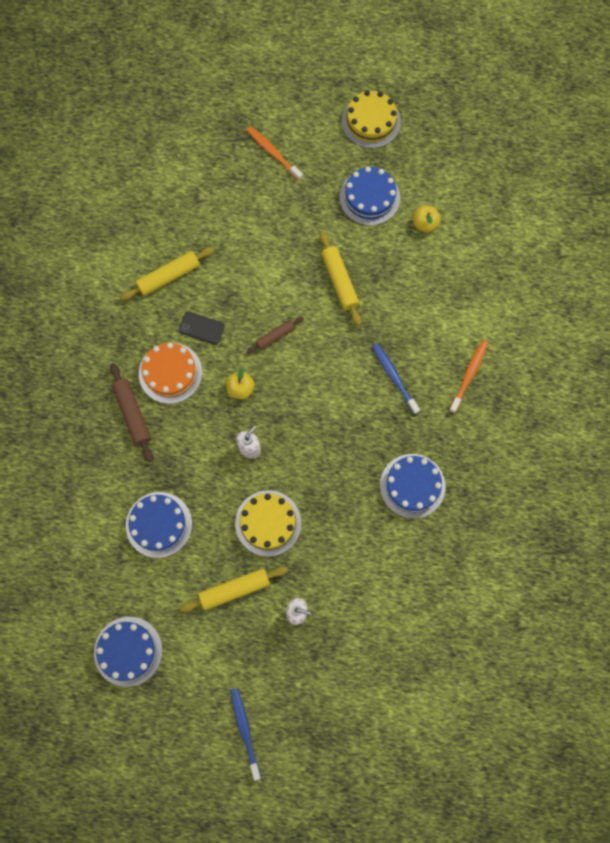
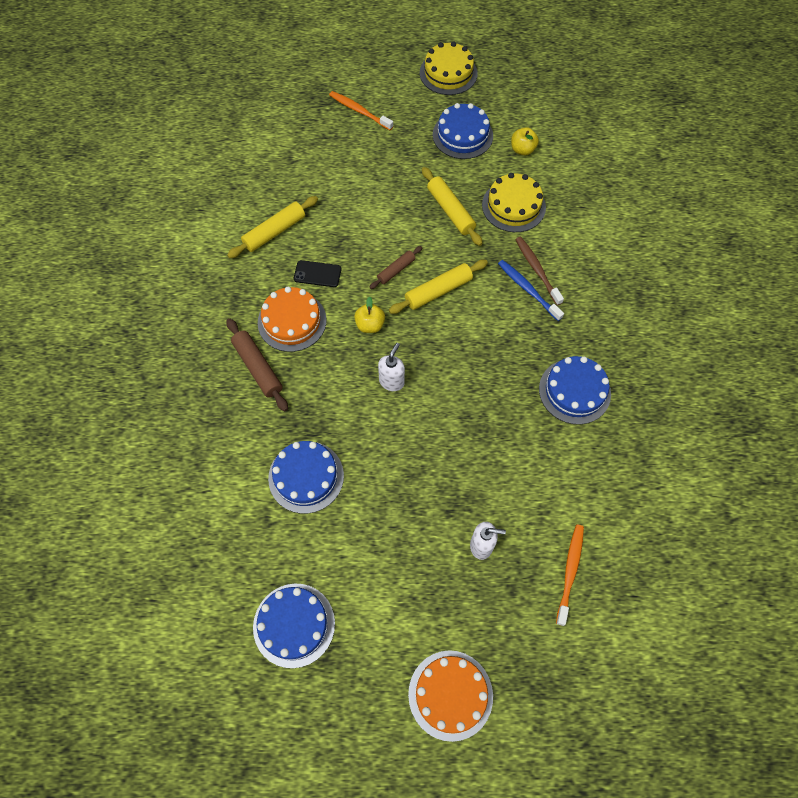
camera: 10 degrees left, 10 degrees down
(235, 590) = (405, 533): yellow rolling pin -> yellow rolling pin (438, 291)
(245, 731) = (450, 695): blue toothbrush -> orange cake
(268, 523) = (428, 455): yellow cake -> yellow cake (513, 206)
(407, 358) = (537, 270): none -> brown toothbrush
(469, 375) = (603, 276): orange toothbrush -> orange toothbrush (570, 572)

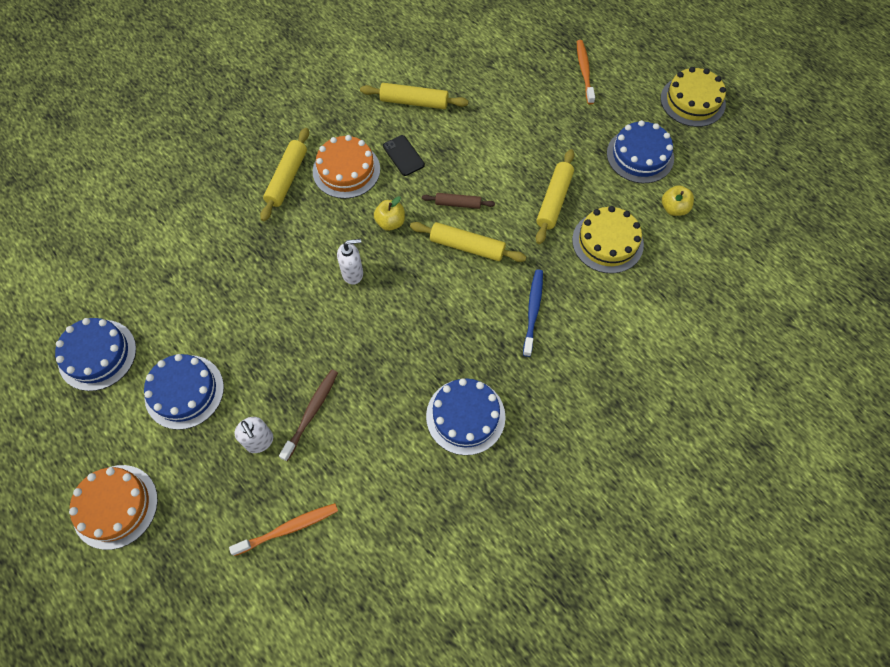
camera: 50 degrees right, 0 degrees up
(258, 368) = (287, 178): brown rolling pin -> yellow rolling pin
(306, 477) = (222, 275): blue cake -> blue cake (184, 391)
(537, 270) = (560, 304): brown toothbrush -> brown toothbrush (311, 413)

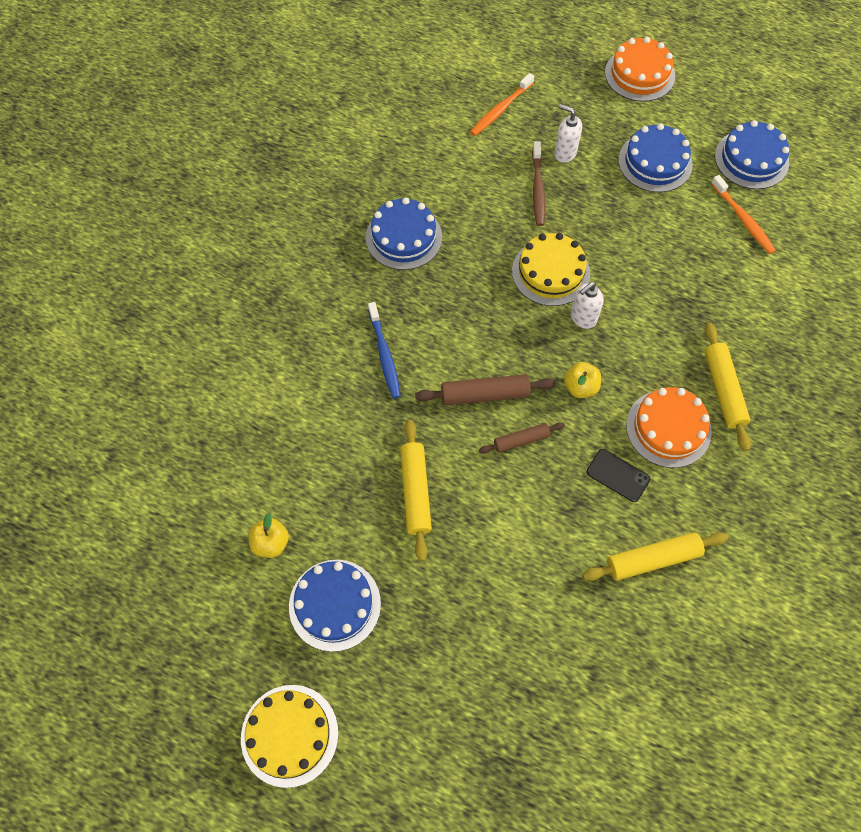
camera: 155 degrees right, 0 degrees up
(467, 247) = (484, 394): yellow rolling pin -> brown rolling pin
(584, 72) = (458, 720): orange toothbrush -> orange toothbrush (743, 219)
(607, 242) = (335, 465): yellow cake -> yellow cake (550, 272)

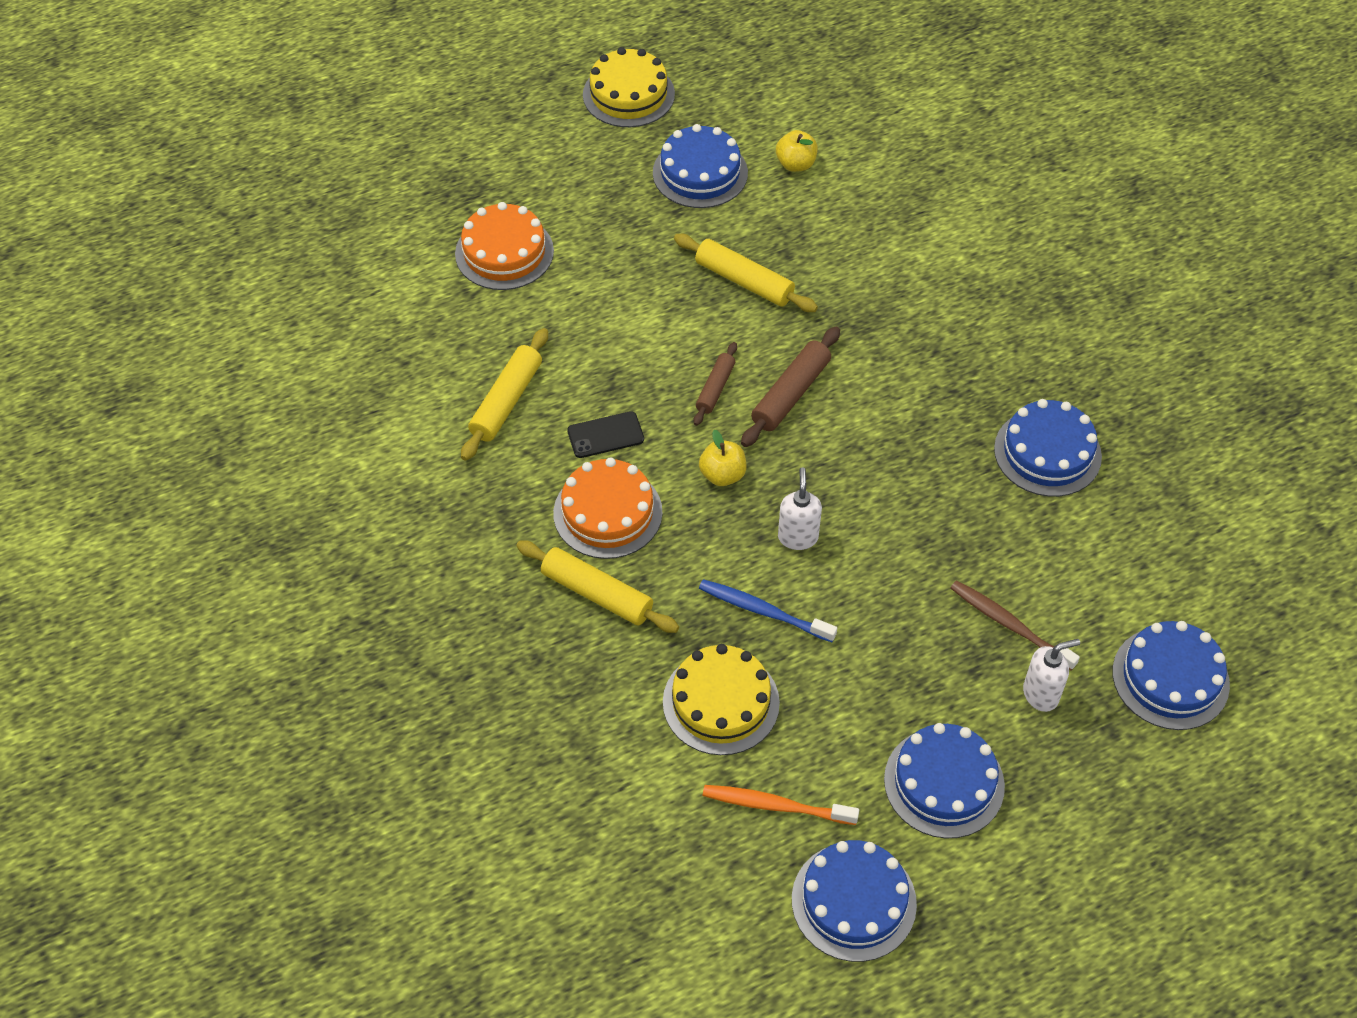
camera: 130 degrees right, 10 degrees down
(384, 354) = (911, 347): blue toothbrush -> blue toothbrush (764, 611)
(500, 109) = (1170, 678): orange toothbrush -> blue cake
(550, 272) = (881, 551): yellow cake -> yellow cake (721, 702)
(639, 74) = (1108, 892): orange cake -> orange cake (504, 252)

